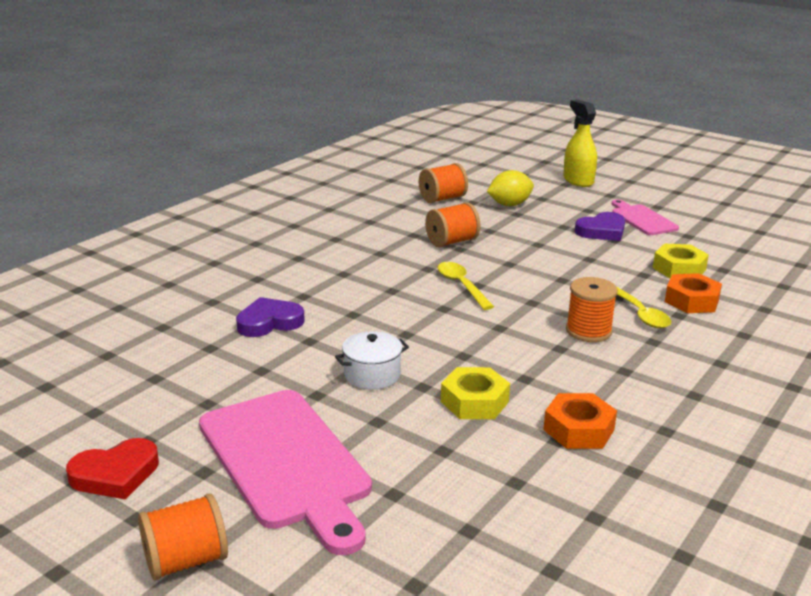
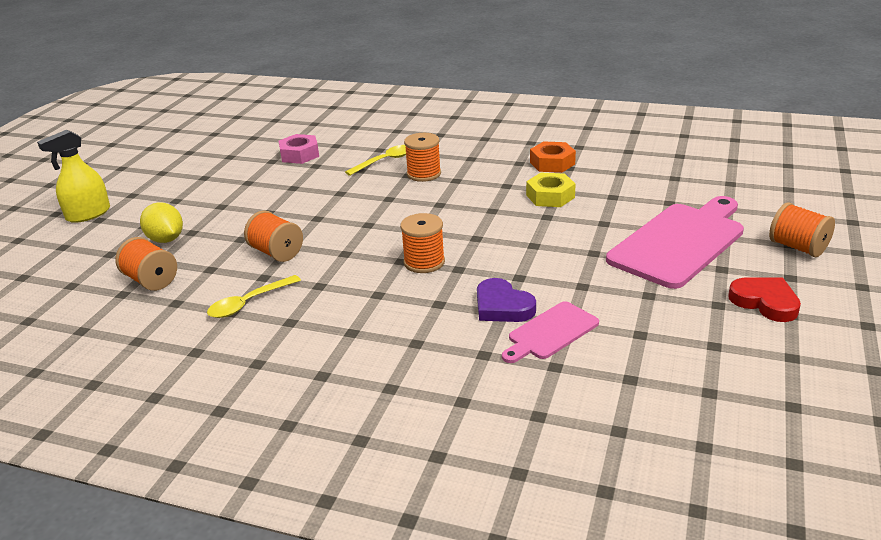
camera: 105 degrees left, 5 degrees up
(372, 375) = (548, 238): white pot -> none
(379, 300) = (424, 262): none -> orange spool
(461, 285) = (374, 231): yellow spoon -> yellow spoon (249, 303)
(602, 231) = (229, 189): purple heart -> none
(642, 219) = (195, 176): pink cutting board -> pink cutting board (550, 332)
(679, 269) = (299, 155): yellow nut -> pink nut
(691, 301) = (354, 147): orange nut -> none

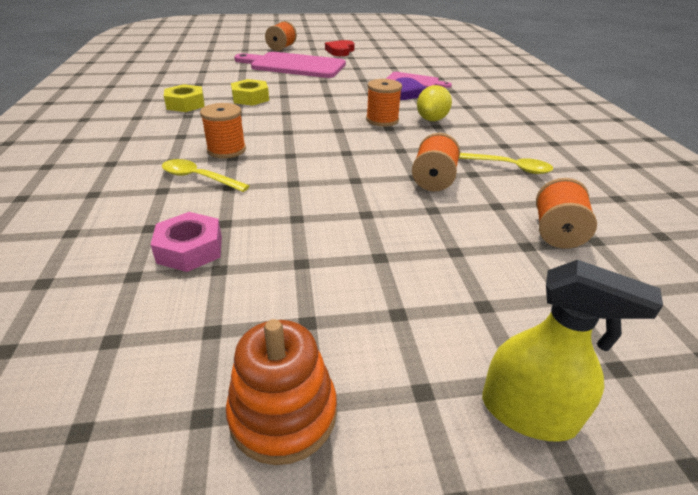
camera: 120 degrees left, 5 degrees up
(166, 239) = (489, 264): yellow lemon -> yellow lemon (432, 119)
(167, 166) = (283, 413): none -> orange stacking toy
(552, 163) = (185, 104): orange nut -> yellow nut

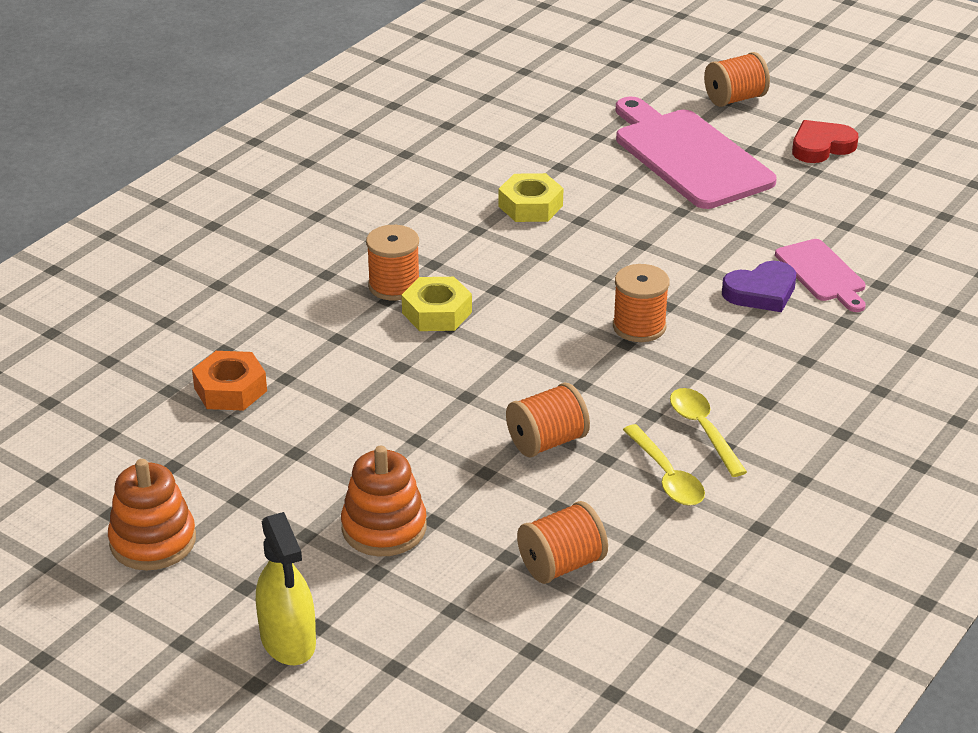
camera: 45 degrees right, 0 degrees up
(185, 104) = (439, 183): yellow nut -> yellow nut (437, 312)
(190, 249) = (230, 389): pink nut -> orange nut
(199, 178) = (324, 312): yellow spoon -> yellow spoon (703, 430)
(432, 119) = (708, 358): yellow lemon -> none
(437, 274) = (384, 528): none -> orange stacking toy

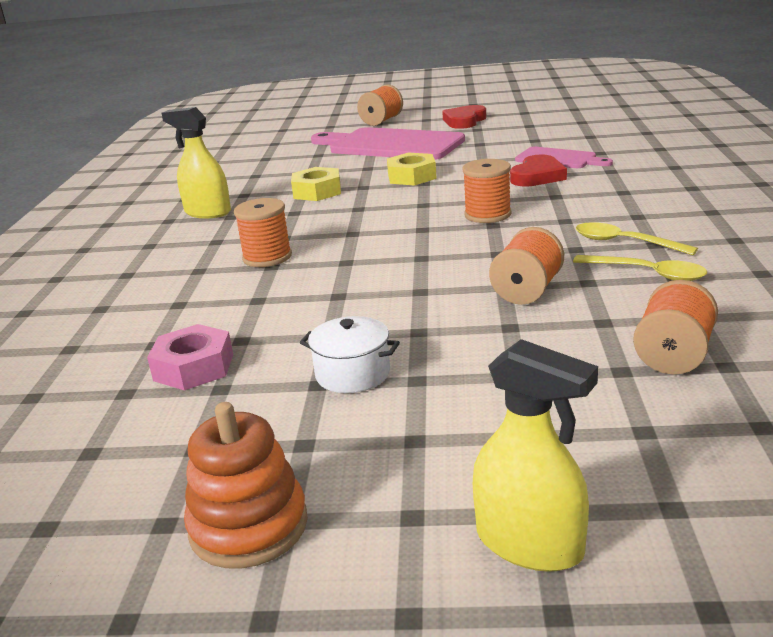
camera: 30 degrees left, 10 degrees down
(230, 389) = (194, 367): orange nut -> pink nut
(327, 456) = (353, 374): none -> white pot
(384, 528) = (483, 400): orange stacking toy -> none
(405, 189) = (207, 212): none -> yellow spray bottle
(437, 312) = (324, 258): yellow nut -> yellow nut (412, 177)
(761, 292) = (537, 176): purple heart -> red heart

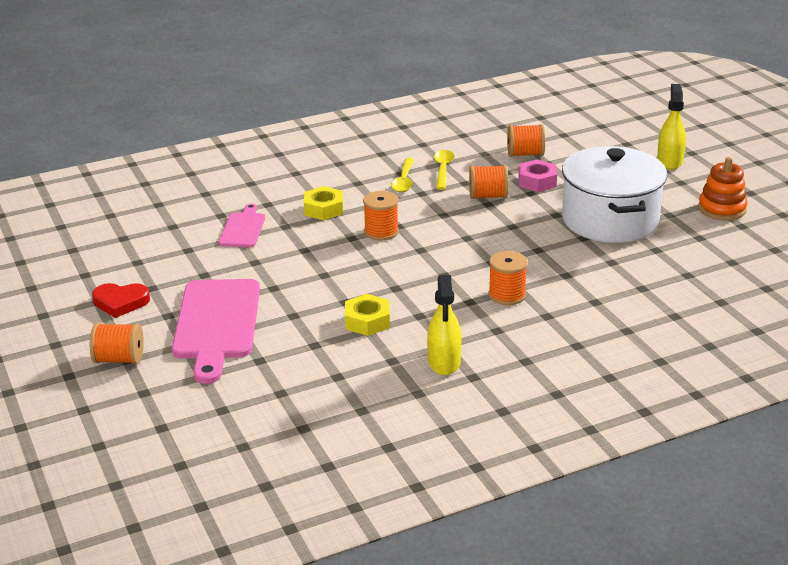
camera: 120 degrees left, 5 degrees up
(194, 367) = (648, 265): pink nut -> pink nut (537, 181)
(353, 374) = (610, 220): white pot -> white pot, size x2.47
(412, 177) = (310, 284): yellow nut -> yellow nut (323, 209)
(537, 176) = (290, 229): red heart -> none

